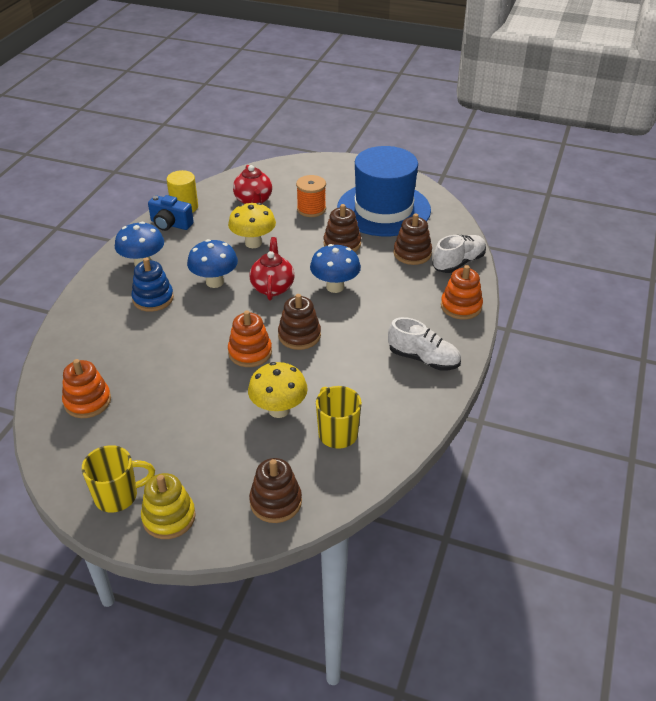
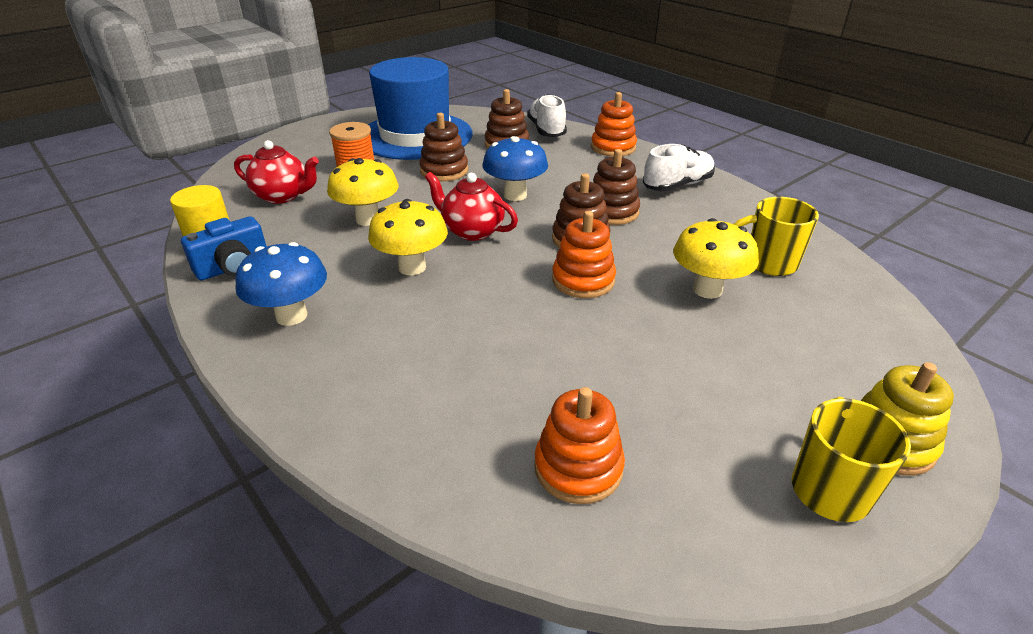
camera: 60 degrees left, 5 degrees down
(153, 298) = (387, 328): blue stacking toy -> none
(214, 282) = (412, 267): blue mushroom -> yellow mushroom
(276, 502) = (875, 337): brown stacking toy -> brown stacking toy (611, 212)

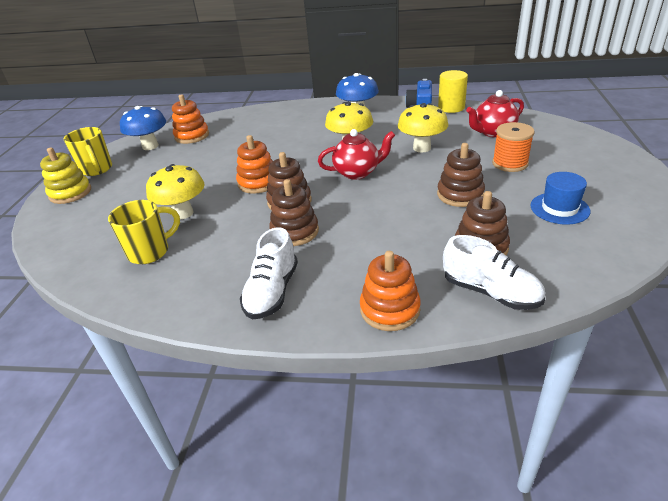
camera: 140 degrees right, 0 degrees up
(415, 136) = (559, 208): blue hat -> blue hat, size x0.43
(515, 195) = (377, 206): blue mushroom -> blue mushroom (150, 146)

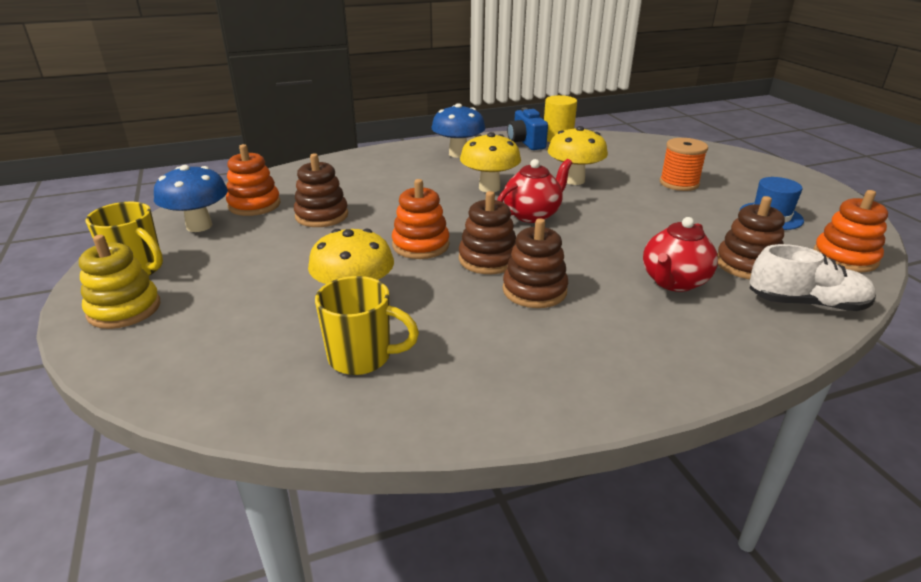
camera: 30 degrees left, 5 degrees down
(150, 252) = (362, 357): yellow mug -> yellow mug turned 75 degrees clockwise
(272, 292) = (587, 362): white shoe -> none
(390, 309) = (736, 345): orange stacking toy -> orange stacking toy (845, 257)
(460, 194) = (667, 219): brown stacking toy -> brown stacking toy (321, 215)
(493, 132) = (628, 157): red teapot -> red teapot (673, 282)

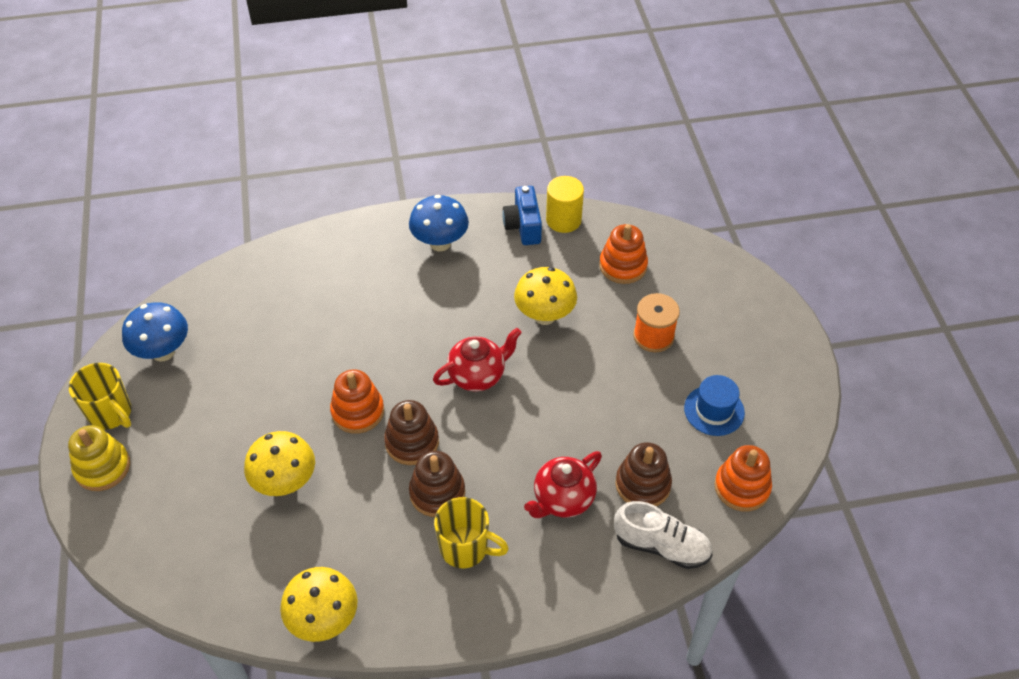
camera: 10 degrees right, 20 degrees up
(254, 205) = (215, 321): orange stacking toy -> orange stacking toy (623, 266)
(321, 215) = (276, 349): brown stacking toy -> none
(362, 357) = (278, 554): yellow mug -> yellow mug (465, 548)
(489, 188) = (451, 319): yellow mushroom -> yellow mushroom (324, 620)

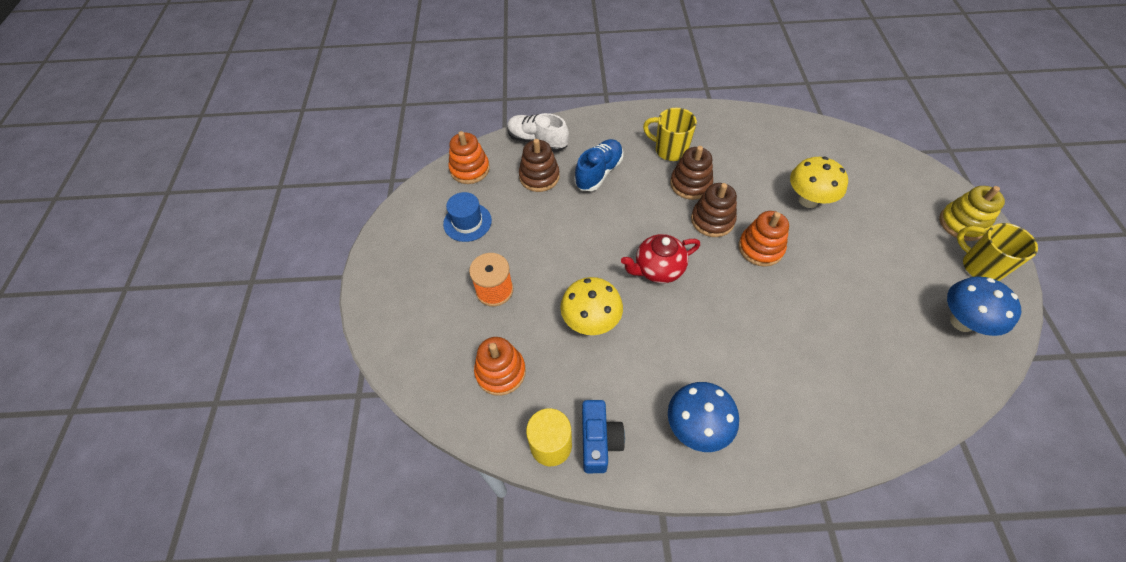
camera: 170 degrees left, 5 degrees up
(324, 620) = (760, 121): yellow mushroom -> none
(563, 499) = (599, 172): red teapot -> blue shoe

